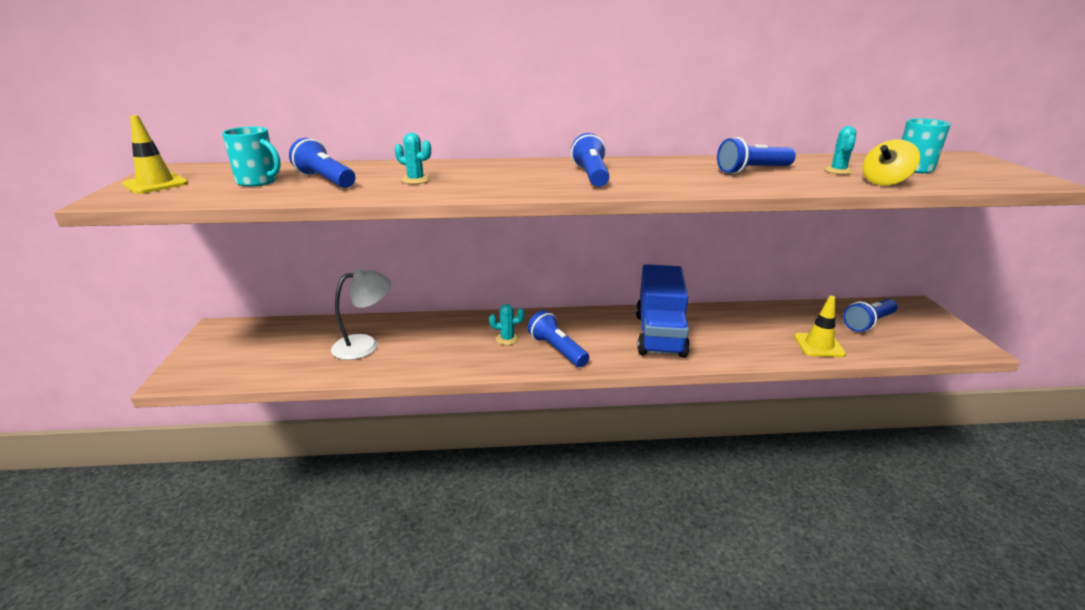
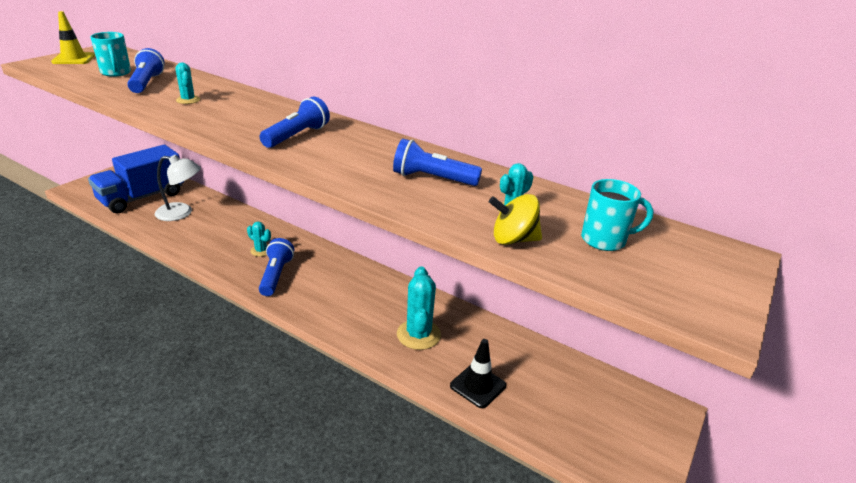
camera: 35 degrees right, 5 degrees up
(659, 335) = (365, 303): blue truck -> blue truck (142, 197)
(731, 336) = (418, 334): none -> turquoise cactus
(819, 345) = (478, 385): yellow traffic cone -> black traffic cone
(868, 323) = (571, 396): blue flashlight -> none

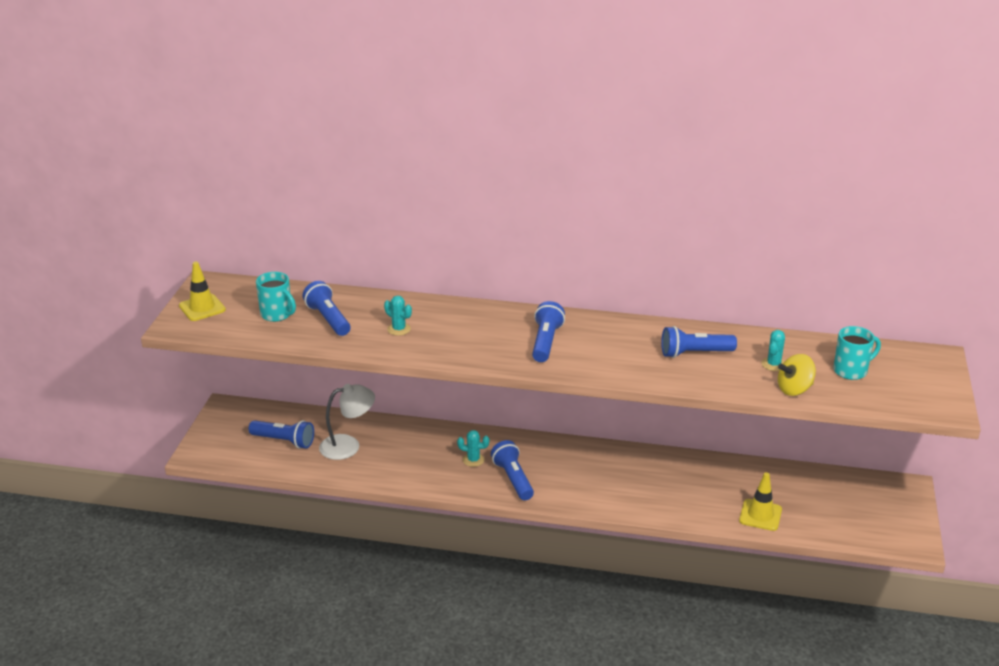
camera: 20 degrees left, 0 degrees up
(142, 197) = (284, 441): blue truck -> blue flashlight
(418, 334) = (683, 491): turquoise cactus -> none
(478, 385) = (760, 515): black traffic cone -> yellow traffic cone

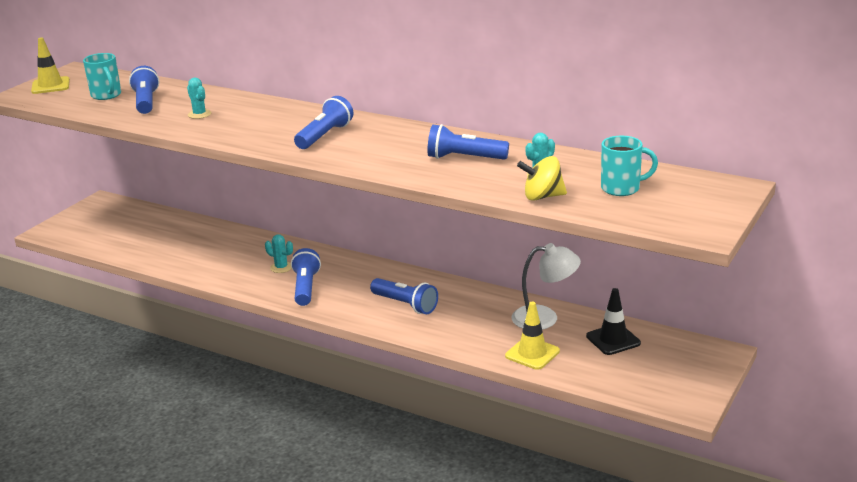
camera: 20 degrees right, 5 degrees down
(284, 441) = (127, 231): blue flashlight -> blue flashlight (405, 305)
(348, 445) = (179, 242): white lamp -> white lamp (545, 318)
(817, 489) = (613, 340): none -> black traffic cone

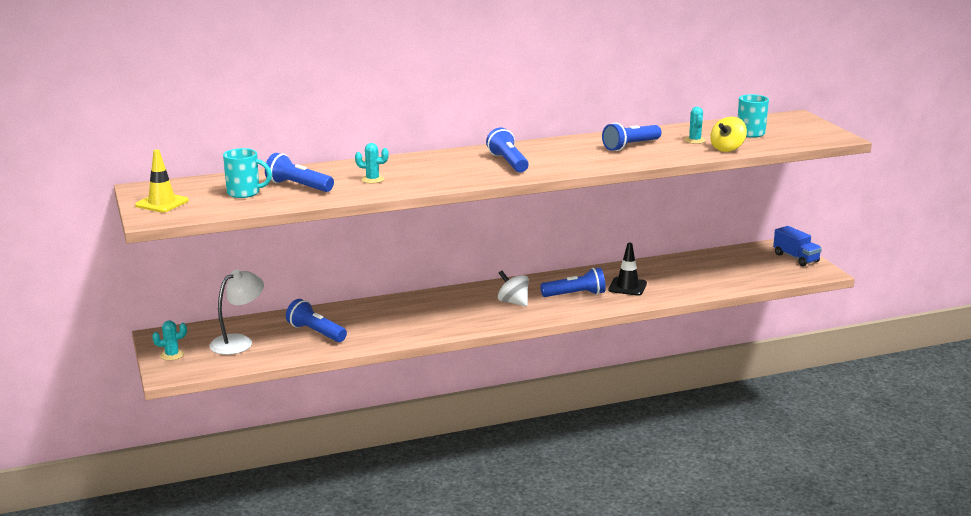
camera: 50 degrees left, 5 degrees down
(281, 267) = (440, 311): turquoise cactus -> turquoise cactus (172, 355)
(306, 287) = (488, 314): blue flashlight -> blue flashlight (316, 332)
(346, 286) = (513, 302): none -> white spinning top
(532, 353) = (702, 285): yellow traffic cone -> none
(545, 318) = (667, 267): white lamp -> white lamp (238, 342)
(613, 340) = (724, 261): black traffic cone -> black traffic cone (627, 287)
(698, 374) = (796, 258): none -> blue truck

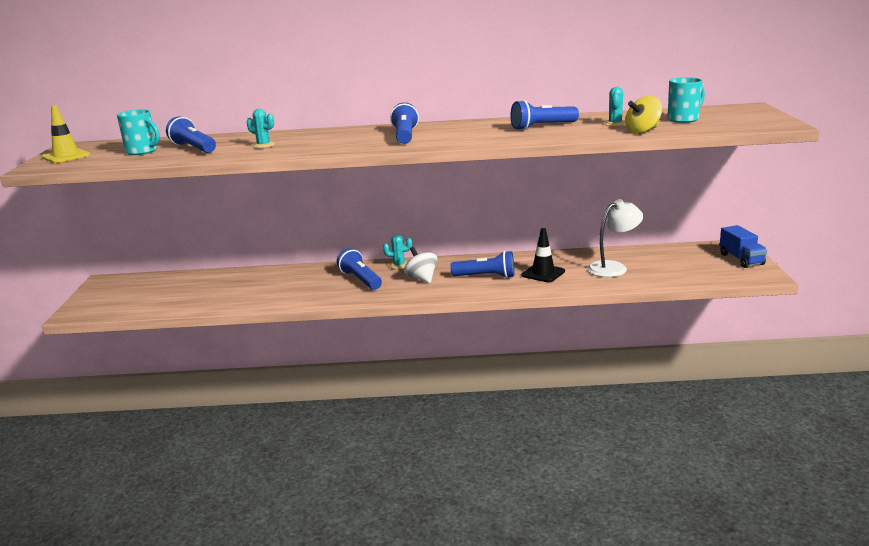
camera: 20 degrees right, 0 degrees up
(172, 355) = (95, 298): turquoise cactus -> turquoise cactus (399, 265)
(238, 342) = (157, 292): white lamp -> white lamp (613, 267)
(316, 332) = (226, 290): blue flashlight -> blue flashlight (360, 280)

